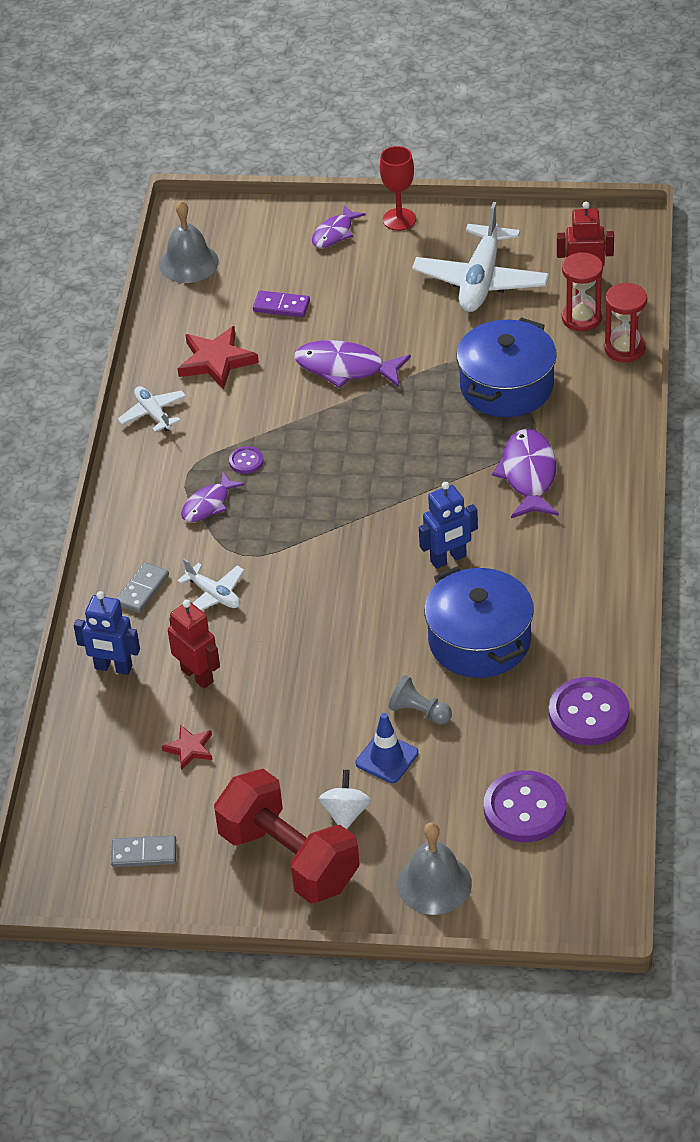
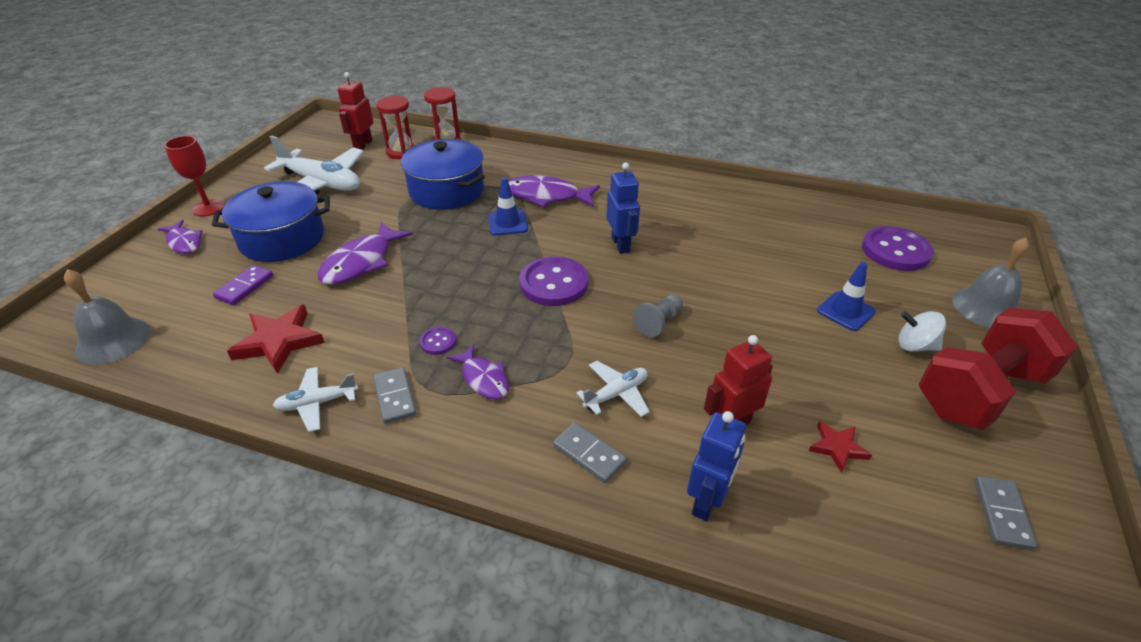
camera: 80 degrees left, 5 degrees down
(172, 457) = (395, 397): none -> grey domino
(419, 712) = (791, 285): grey pawn -> grey pawn (658, 323)
(457, 456) = (507, 223): none -> blue traffic cone
(479, 641) = (716, 244): blue pot -> blue pot (282, 238)
(588, 714) = (797, 210): purple button -> purple button (554, 283)

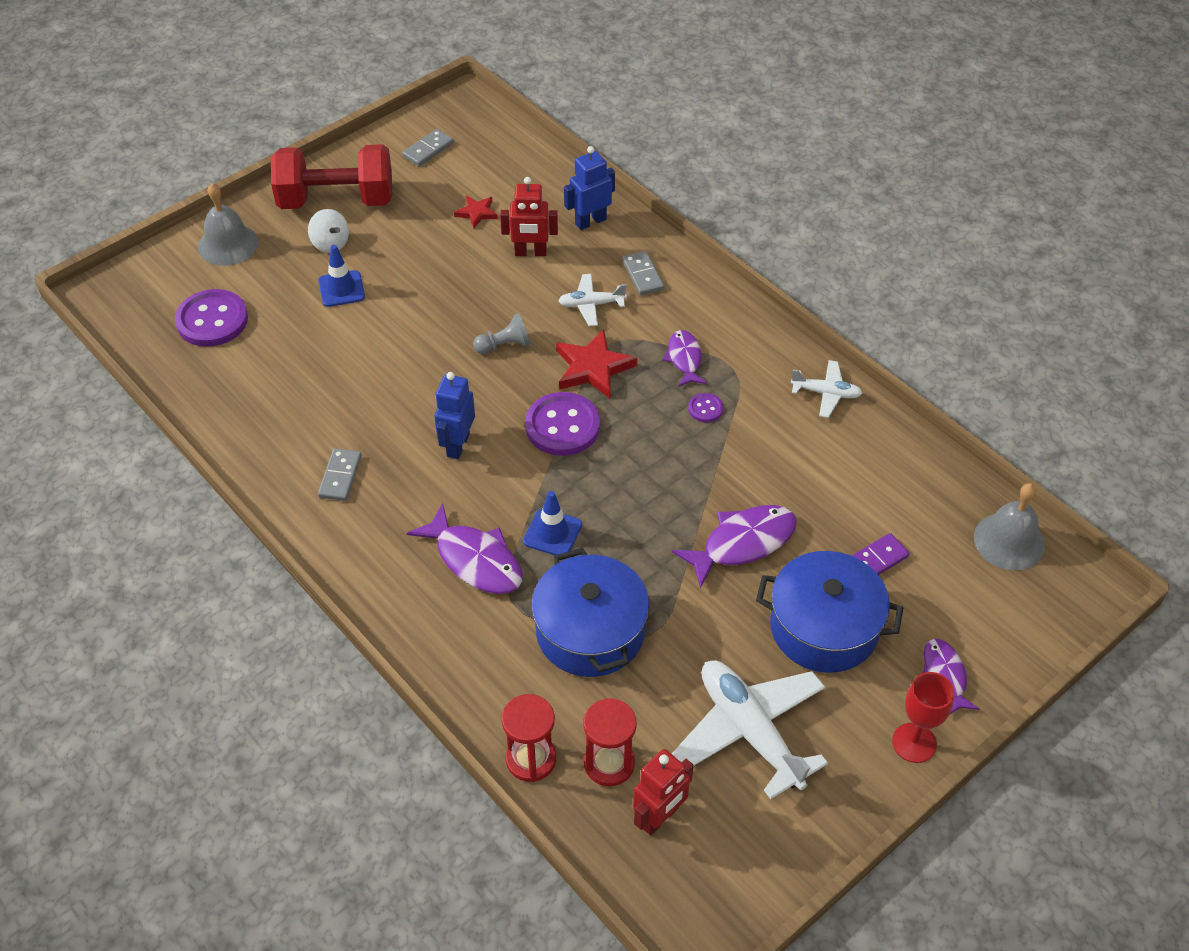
camera: 150 degrees left, 10 degrees up
(279, 341) = (848, 470): red star -> red star (593, 368)
(395, 397) = (762, 373): grey domino -> grey domino (340, 476)

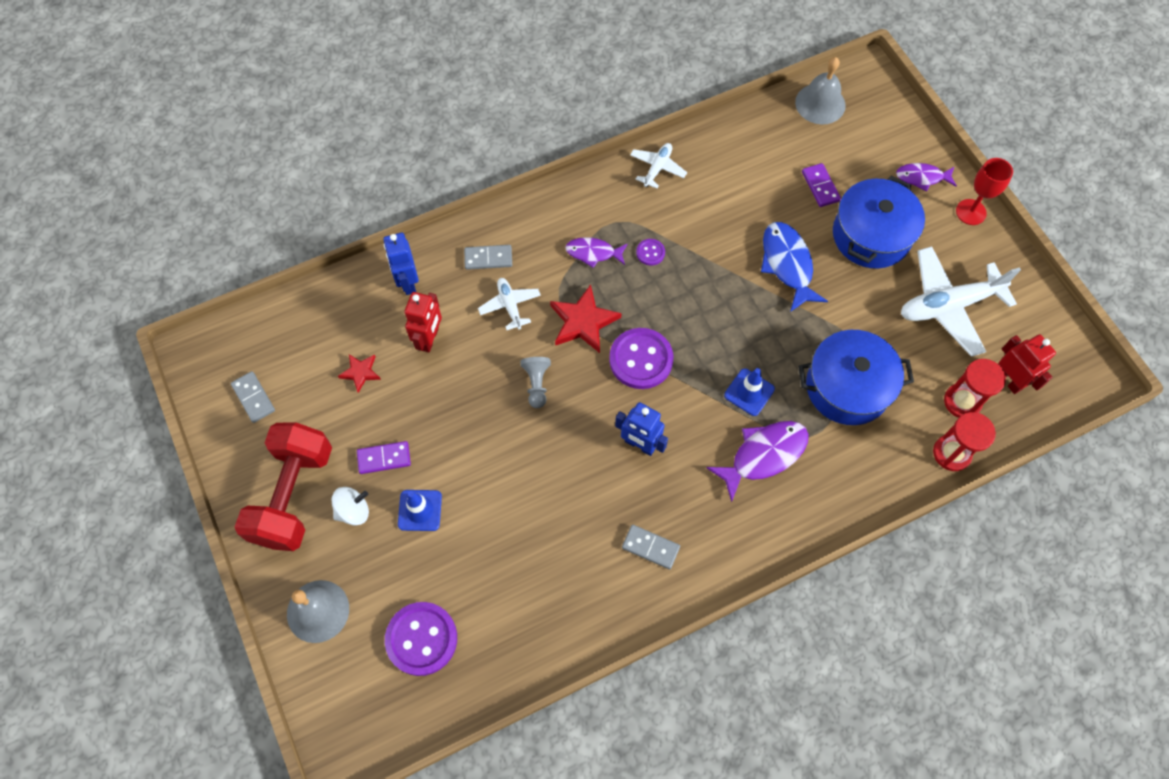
camera: 75 degrees left, 15 degrees up
(390, 251) = (384, 458): none -> purple domino
(591, 304) = (510, 306): white plane -> white plane turned 150 degrees clockwise
(742, 543) = (787, 264): purple fish -> blue fish

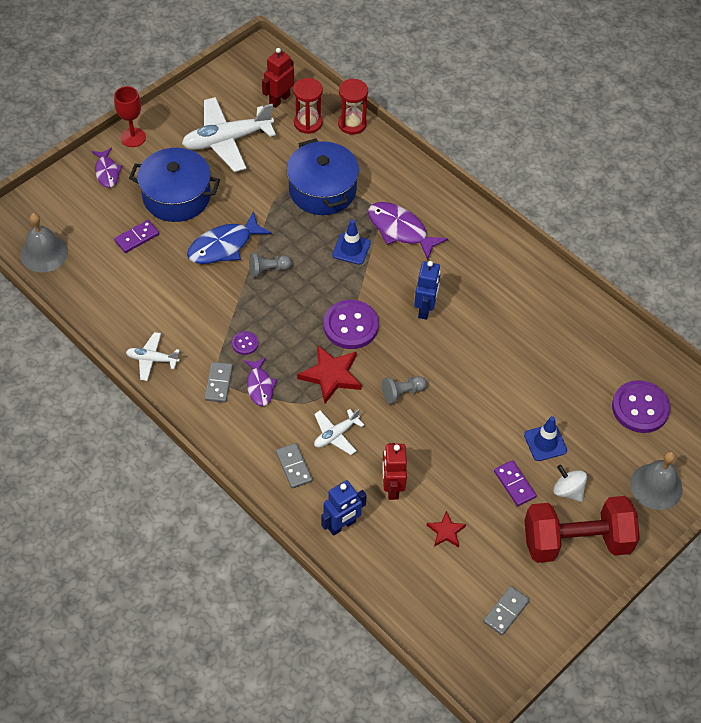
camera: 110 degrees left, 10 degrees down
(429, 339) = (392, 487): red robot -> red robot turned 90 degrees counterclockwise
(650, 547) = (503, 283): grey domino -> grey domino (219, 383)
(742, 299) = (268, 270): none -> grey pawn
(948, 305) = (227, 140): white plane -> white plane turned 105 degrees clockwise

